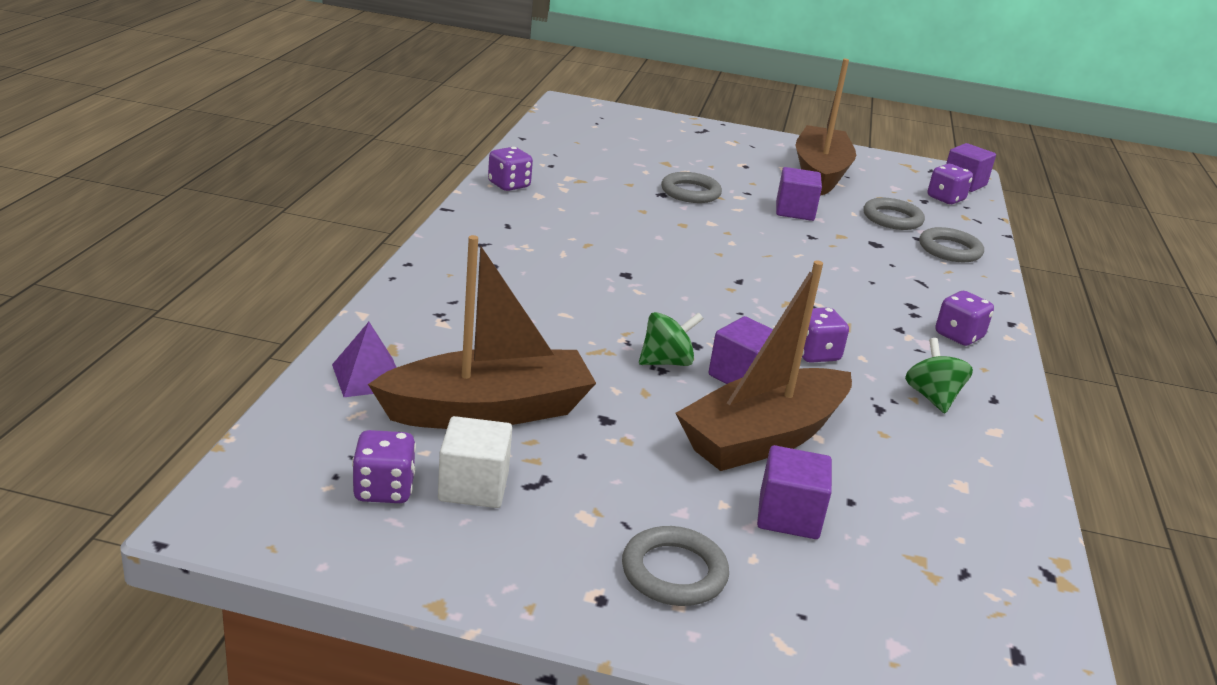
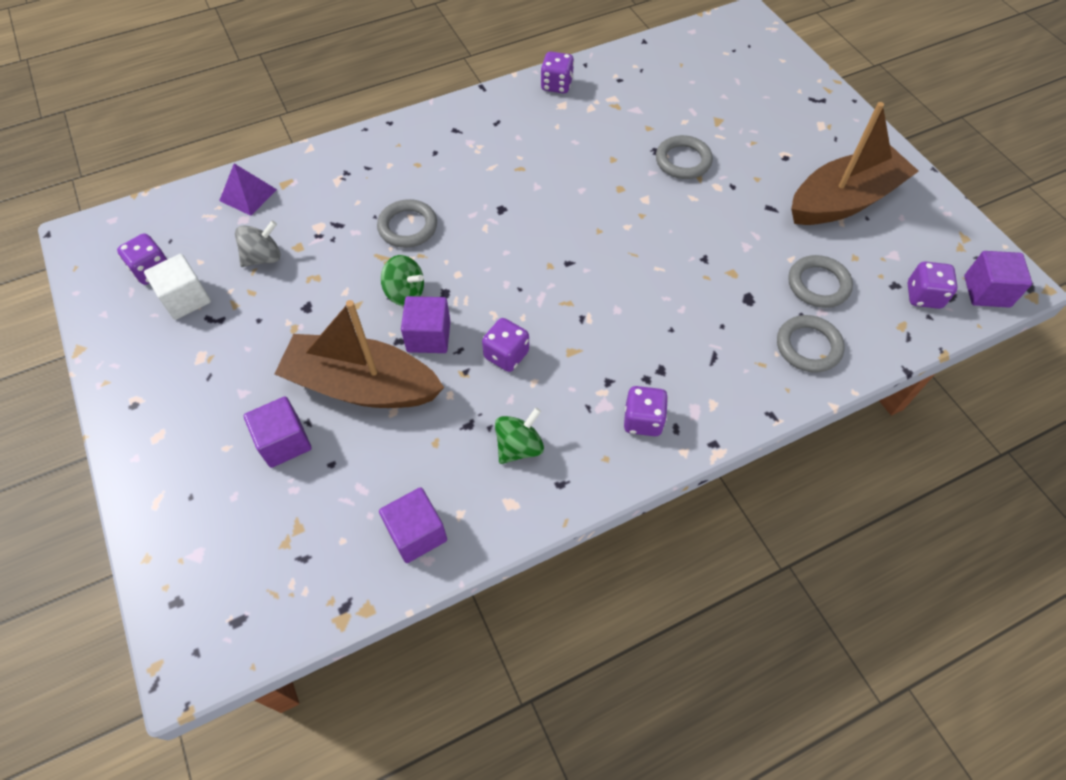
camera: 55 degrees right, 30 degrees up
(488, 411) = (263, 257): brown boat -> grey spinning top
(674, 572) = (181, 421): grey ring -> grey ring (408, 227)
(794, 211) = (738, 226): purple cube -> purple cube (416, 533)

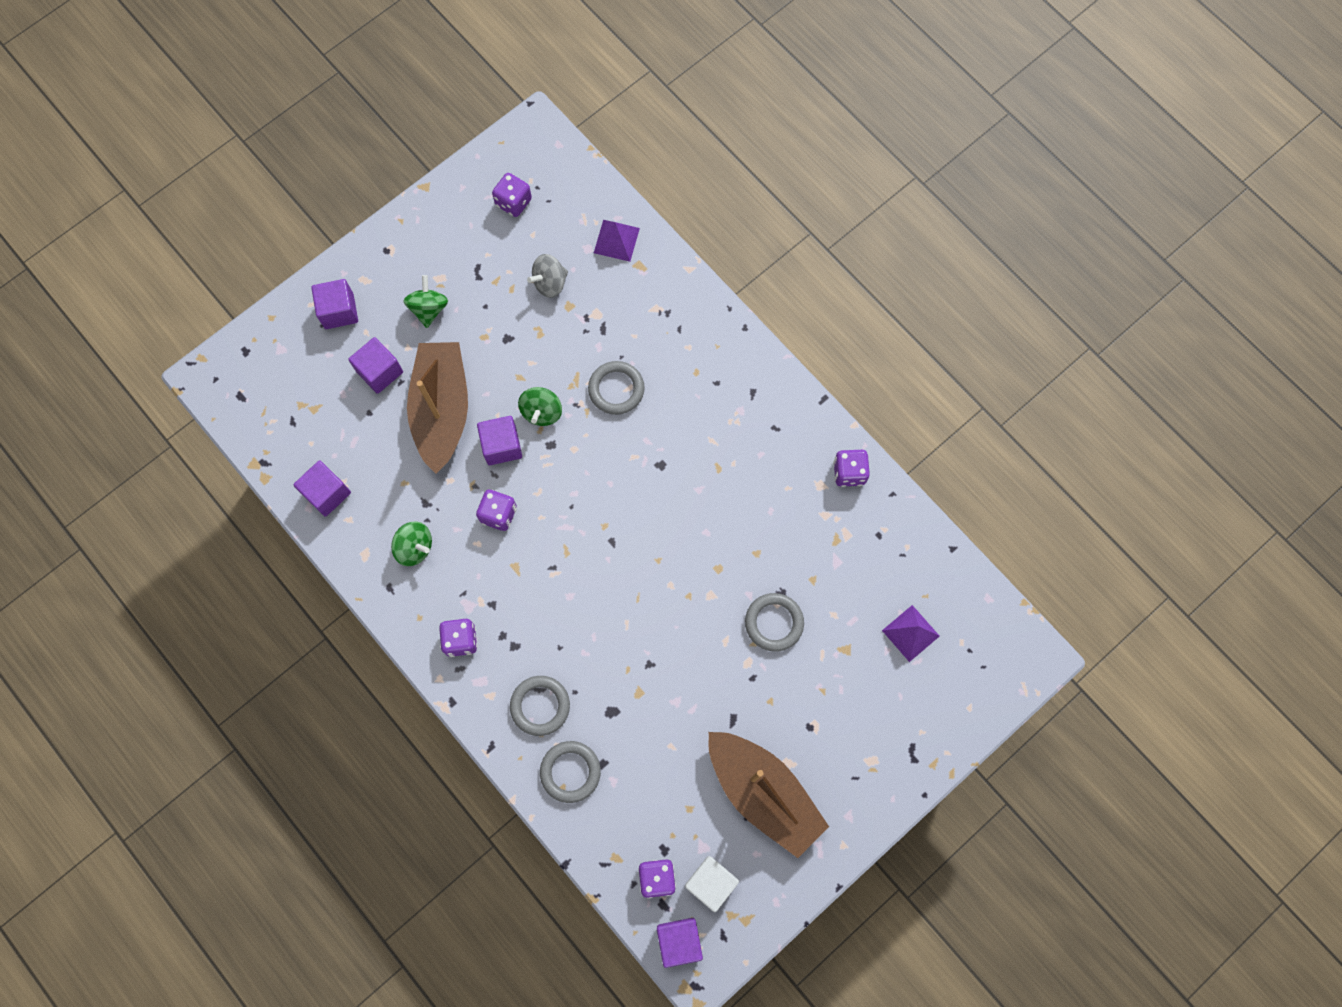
camera: 75 degrees right, 15 degrees up
(182, 473) = (339, 311): none -> purple cube
(186, 299) = (492, 241): white cube -> white cube (711, 883)
(232, 375) = (429, 309): none -> green spinning top
(263, 257) = (550, 283): grey spinning top -> grey spinning top turned 105 degrees clockwise
(712, 79) = (910, 633): none -> purple pyramid
(818, 284) = (645, 775): grey ring -> grey ring (540, 706)

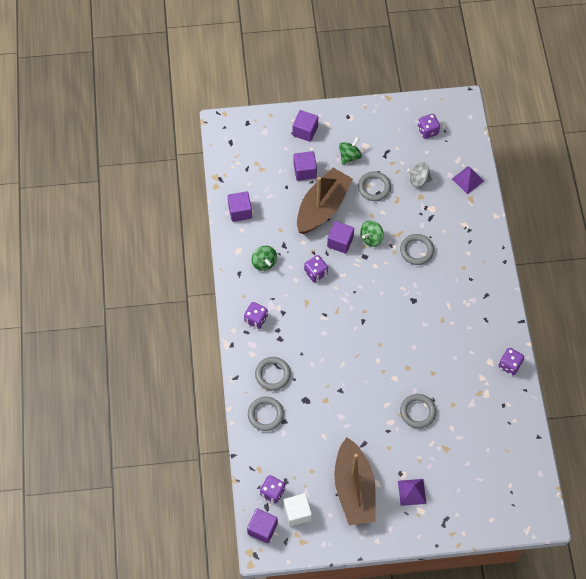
camera: 35 degrees right, 10 degrees down
(495, 334) = (374, 187): none -> grey ring
(910, 633) = (486, 463): purple pyramid -> purple pyramid (412, 492)

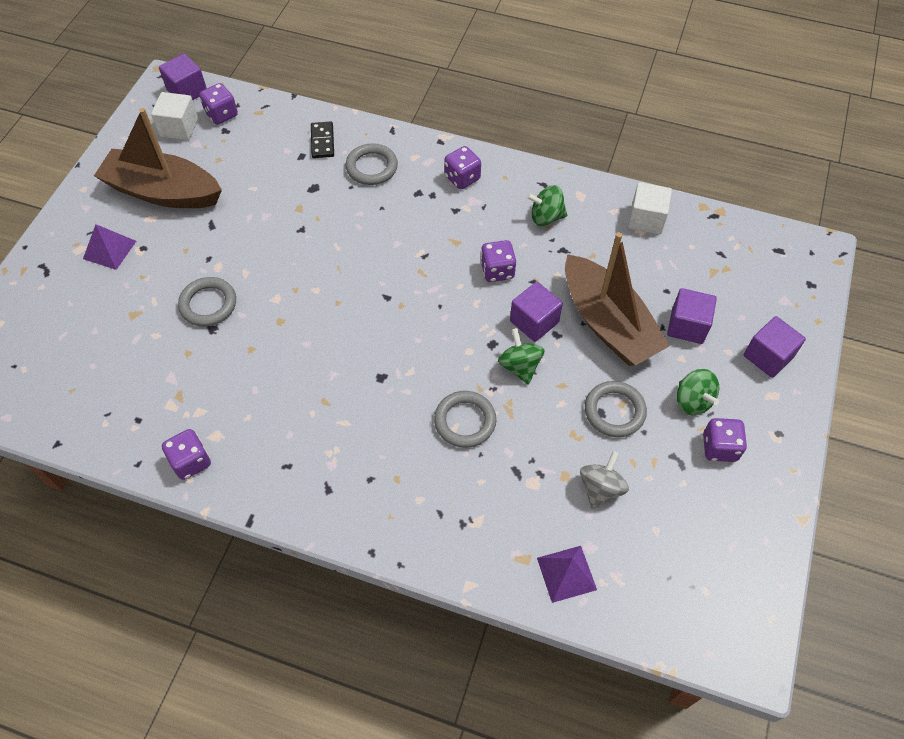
camera: 115 degrees right, 5 degrees down
(240, 211) = (646, 219): purple cube -> white cube
(265, 414) = (322, 141): grey ring -> black domino
(427, 131) = (702, 554): purple dice -> purple dice (719, 447)

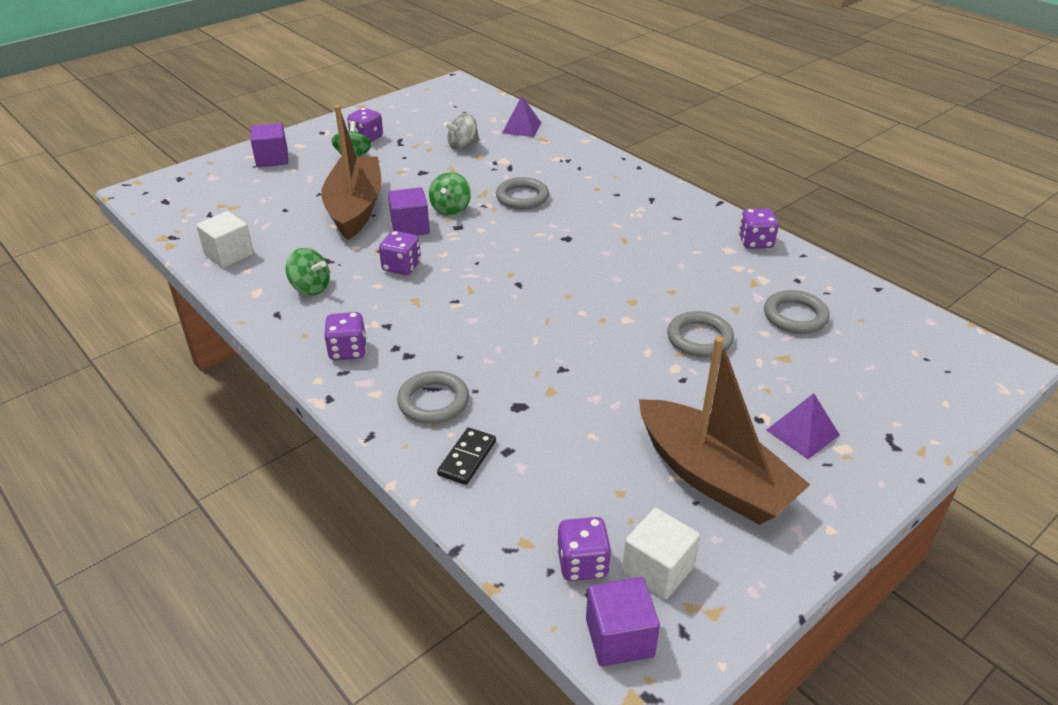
camera: 150 degrees left, 20 degrees down
(614, 411) = (411, 170): grey ring -> grey ring (795, 316)
(687, 326) = (301, 188): purple cube -> none

